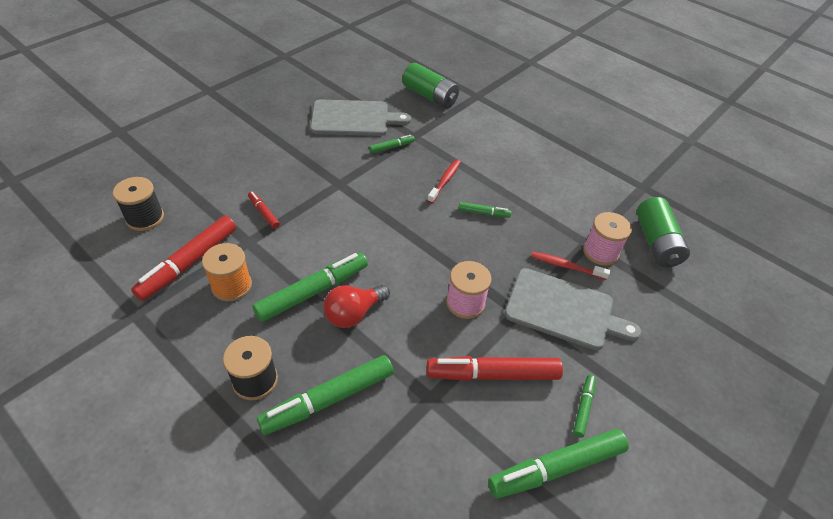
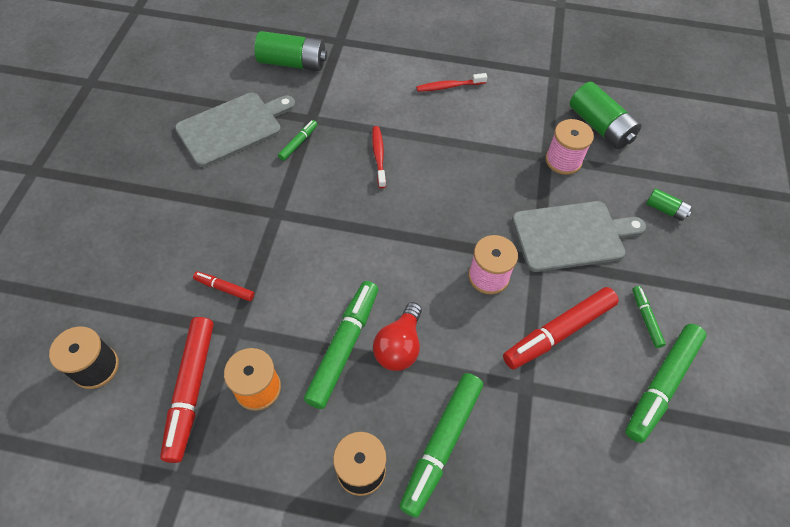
camera: 30 degrees left, 10 degrees up
(483, 213) = (439, 173): green marker -> none
(565, 266) = (545, 191): red toothbrush -> red toothbrush (449, 86)
(671, 333) = (665, 209): none -> green battery

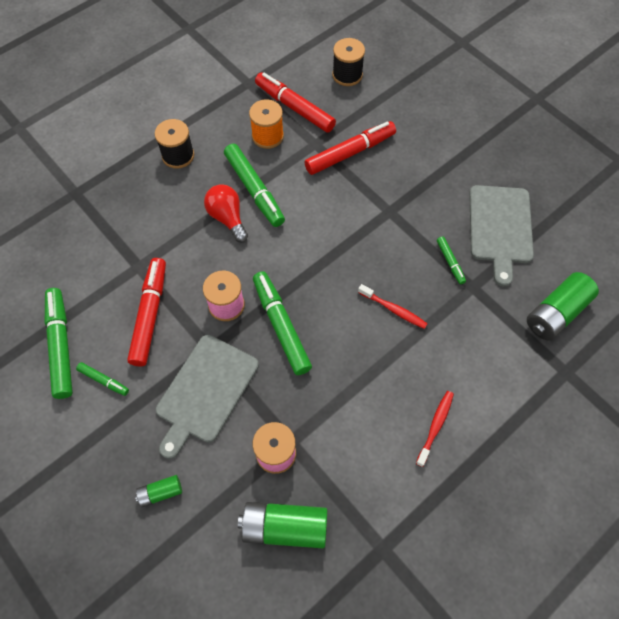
camera: 130 degrees right, 5 degrees up
(224, 288) = (350, 153): red marker -> red marker, size x2.03
(441, 444) = (153, 199): green marker -> green marker (281, 326)

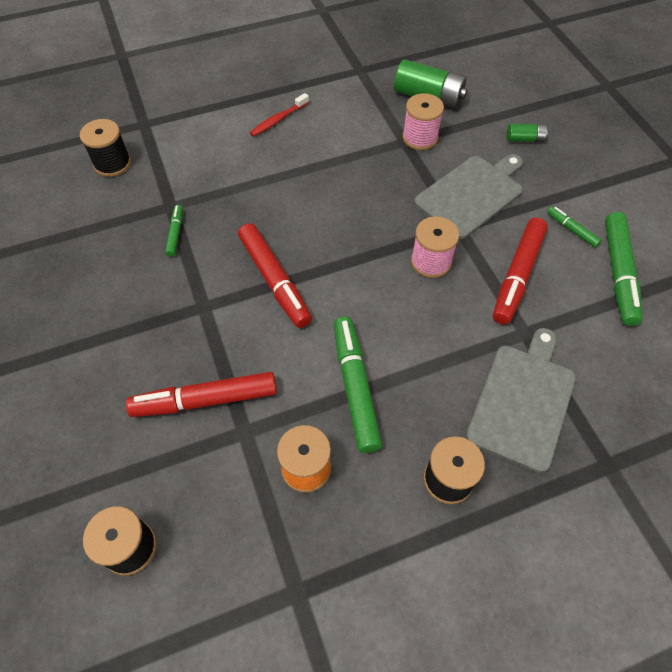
camera: 160 degrees left, 5 degrees down
(227, 218) = (402, 359): red light bulb -> none
(281, 326) = (379, 226): green marker -> none
(294, 107) = (244, 509): red marker -> red marker (274, 280)
(394, 310) = (260, 208): red toothbrush -> none
(500, 228) = (97, 251): grey cutting board -> grey cutting board (523, 401)
(556, 313) = (112, 163): green battery -> black spool

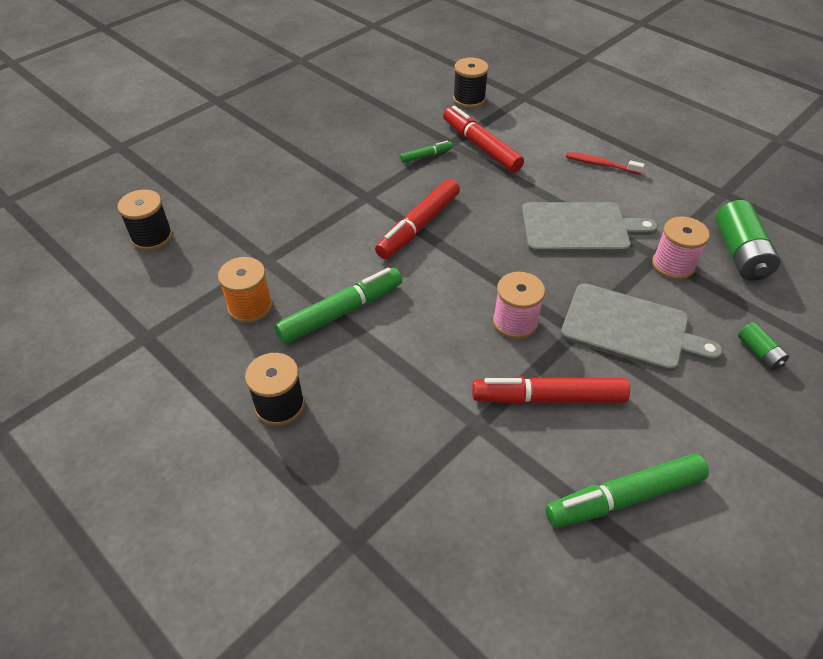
camera: 65 degrees right, 10 degrees down
(205, 400) = (283, 229): red marker -> red marker (481, 146)
(523, 401) = (392, 443): grey cutting board -> grey cutting board (579, 228)
(572, 230) = (655, 433): green marker -> none

